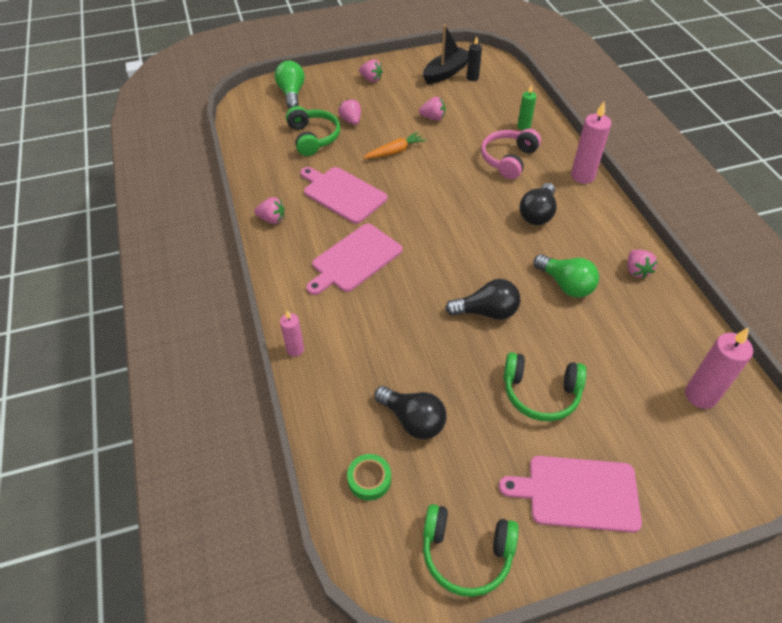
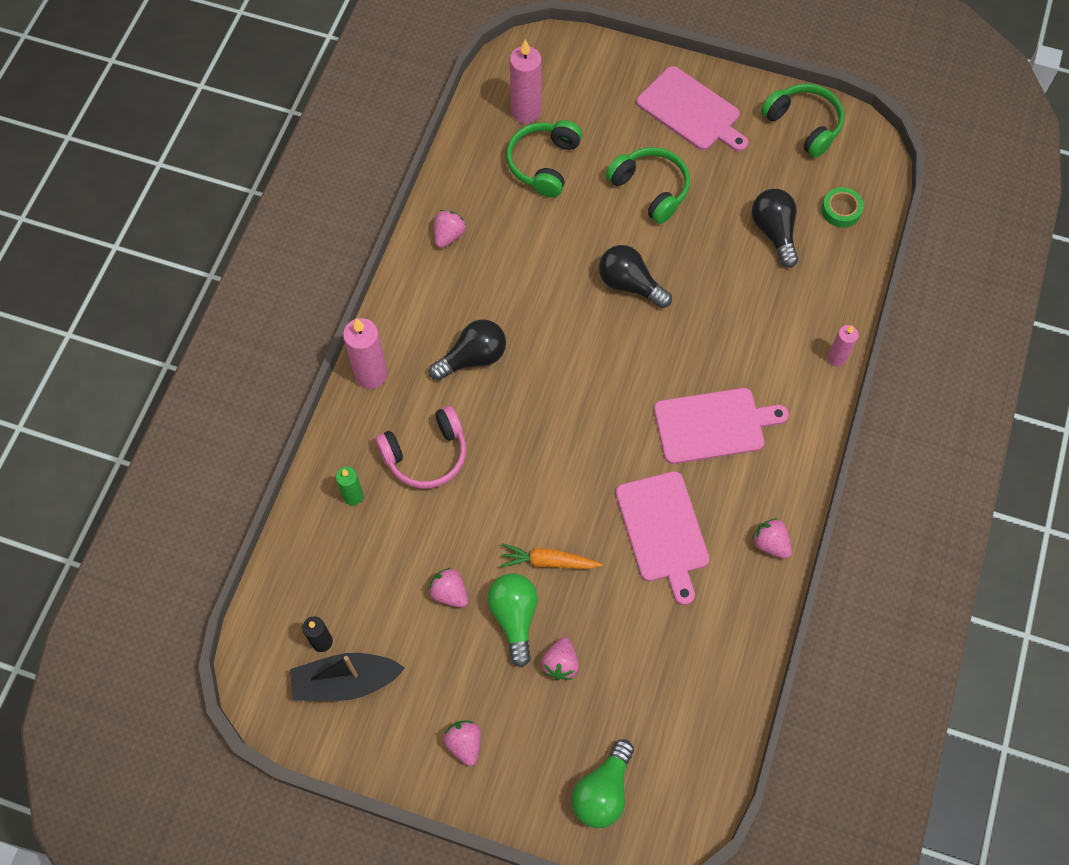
camera: 145 degrees left, 15 degrees up
(313, 138) = (634, 662): green headphones -> green headphones (544, 164)
(565, 284) = (530, 264): green light bulb -> green light bulb (514, 617)

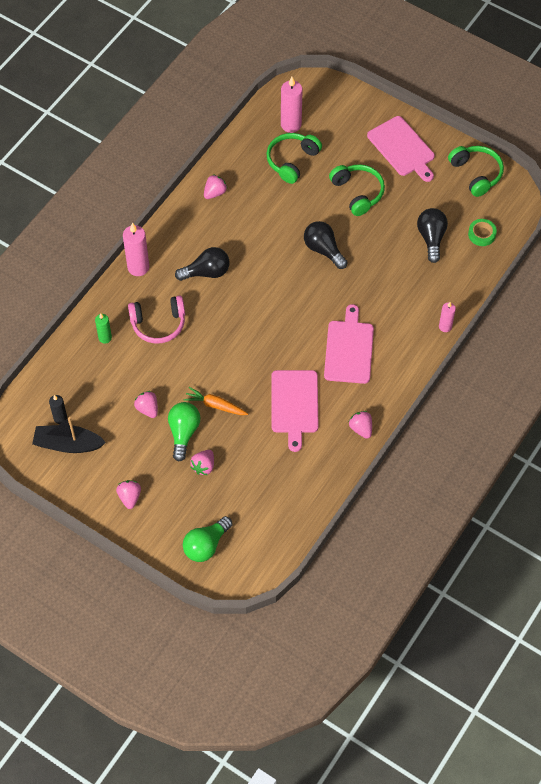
camera: 15 degrees right, 5 degrees down
(713, 425) = (349, 349): pink cutting board -> pink cutting board turned 90 degrees counterclockwise

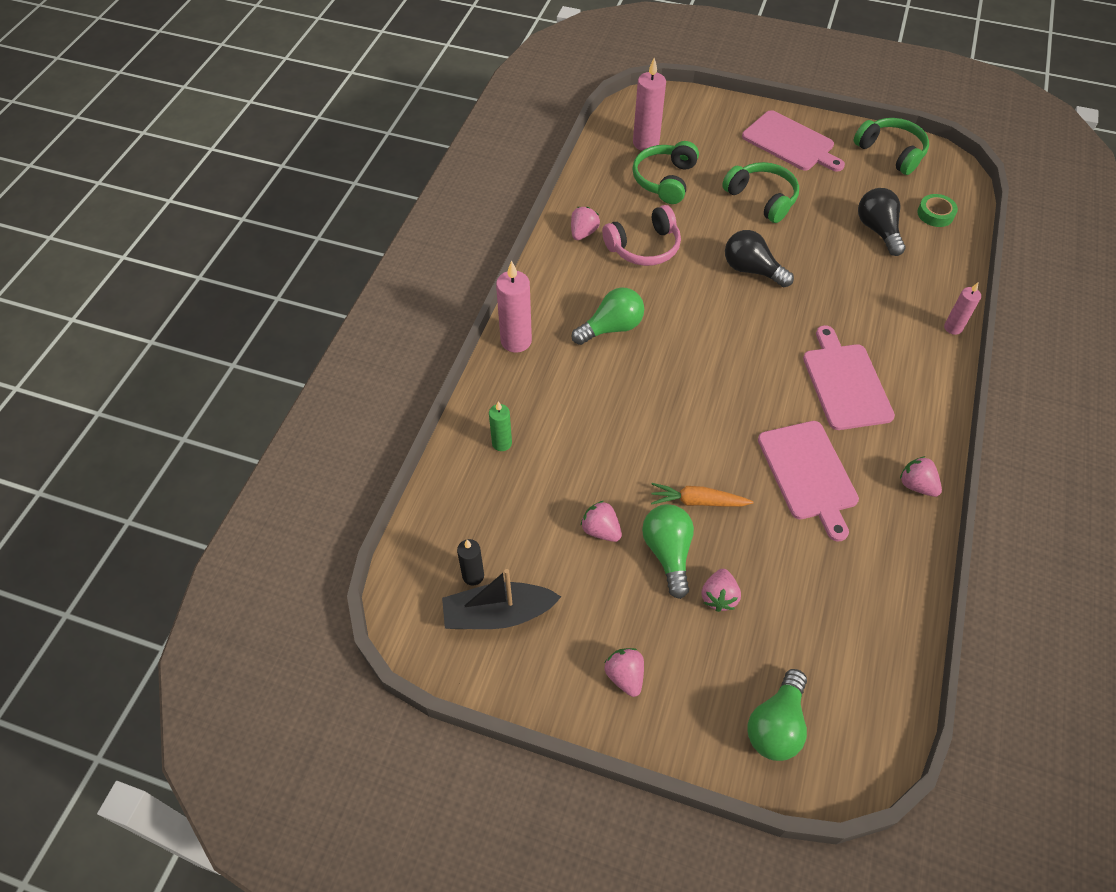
camera: 15 degrees left, 5 degrees down
(158, 324) = (571, 407): pink headphones -> pink headphones (644, 247)
(206, 272) = (611, 328): black light bulb -> green light bulb

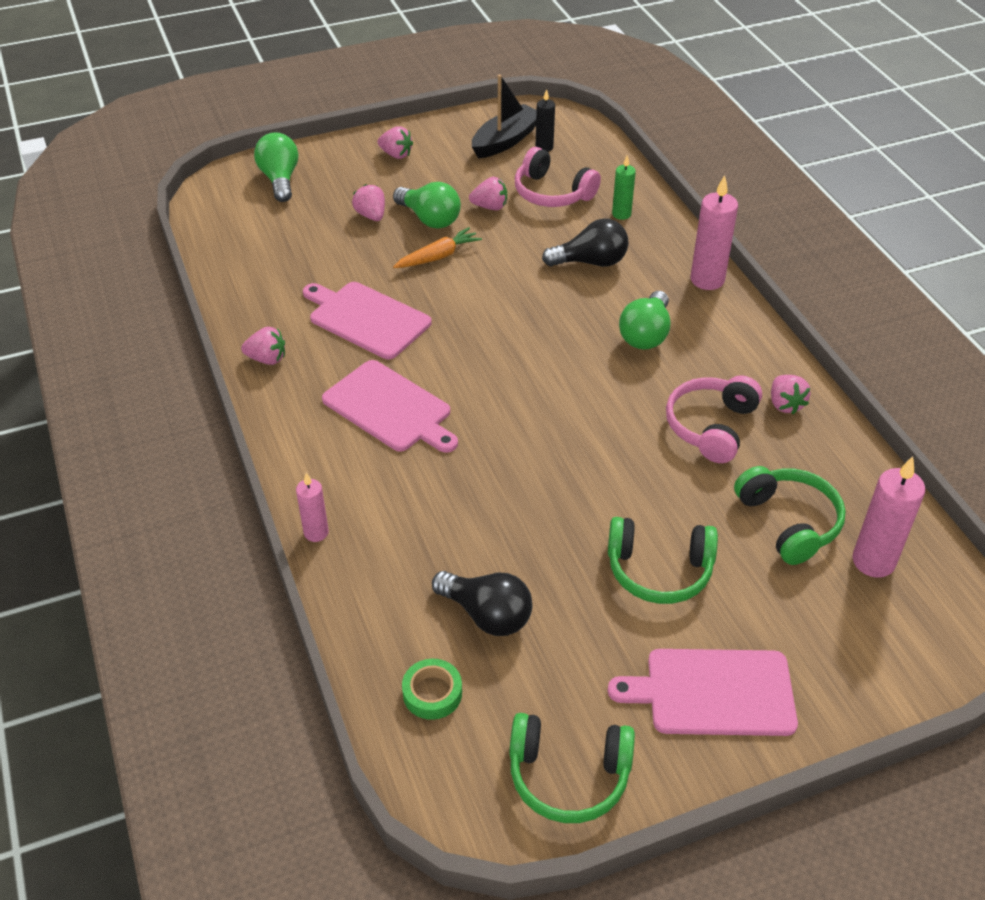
camera: 140 degrees right, 10 degrees down
(530, 508) = (552, 193): none -> pink headphones
(751, 270) = (580, 469): black light bulb -> black light bulb (590, 262)

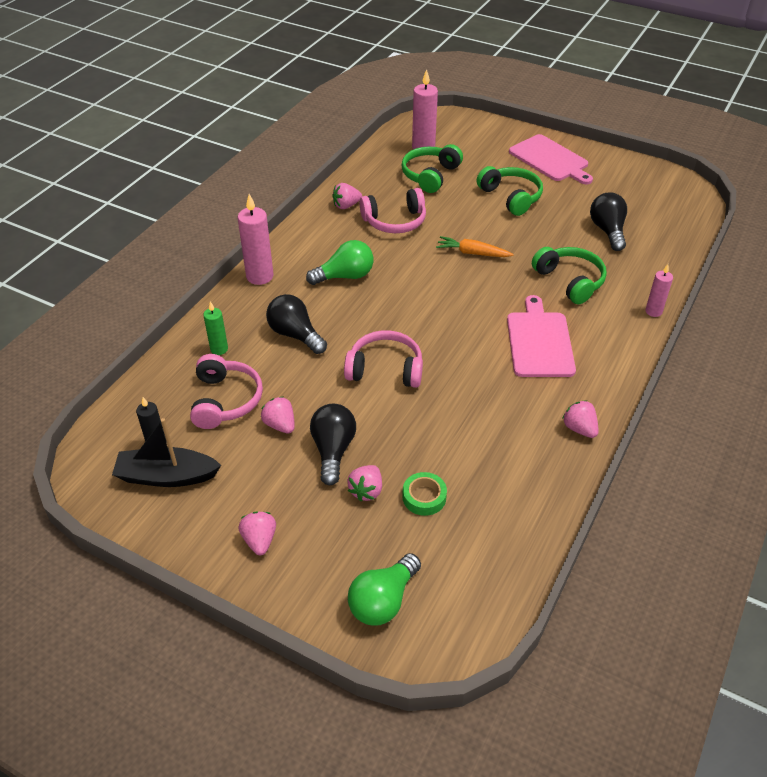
camera: 130 degrees left, 0 degrees up
(366, 319) = (482, 407): pink cutting board -> none
(429, 219) = (333, 450): green light bulb -> black light bulb
(432, 693) = (665, 224): green tape -> green tape (424, 497)
(438, 256) = (374, 414): orange carrot -> orange carrot (472, 253)
(481, 290) = (385, 369): none -> pink headphones
(568, 775) = (638, 175): green headphones -> green headphones (569, 281)
(785, 404) = (346, 205): pink strawberry -> pink strawberry turned 150 degrees counterclockwise

